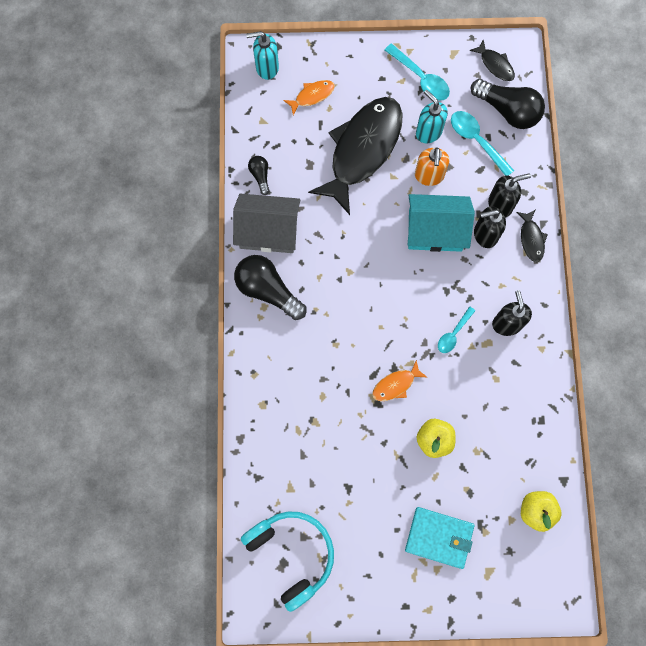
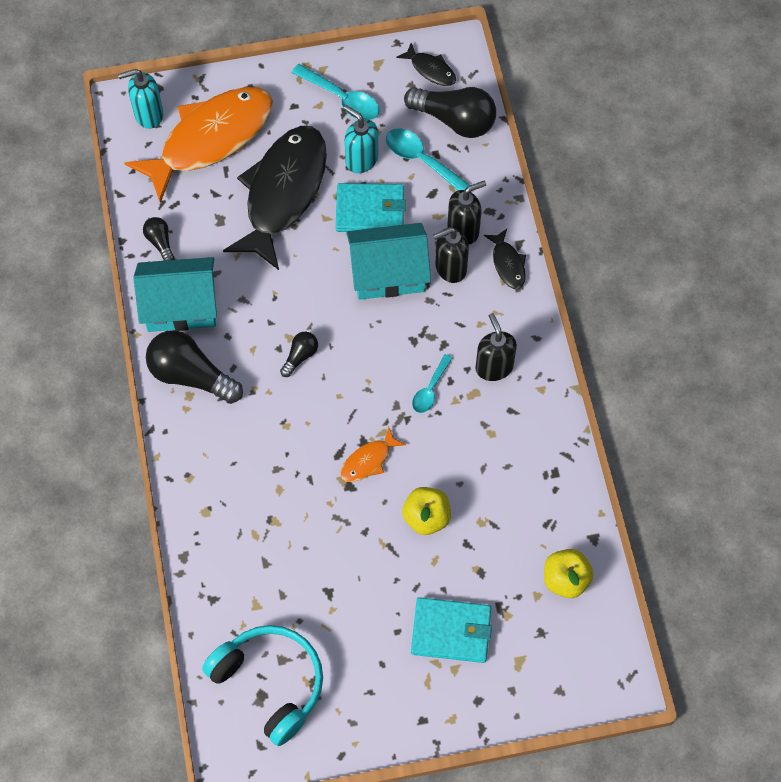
camera: 10 degrees left, 10 degrees down
(268, 231) = (181, 306): grey house -> turquoise house
(312, 96) = (210, 139): orange fish -> orange fish, size x2.41
(355, 289) = (300, 356): none -> black light bulb
(429, 176) = (370, 210): orange soap dispenser -> turquoise wallet

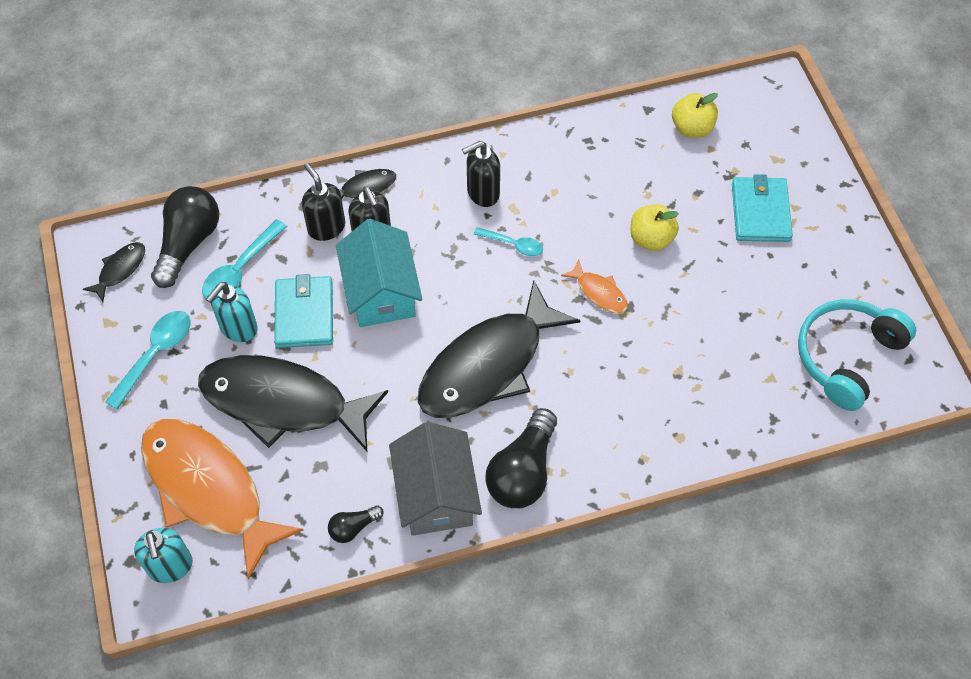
camera: 95 degrees left, 5 degrees down
(181, 306) = (436, 494): turquoise house -> grey house
(300, 356) = (488, 365): black light bulb -> black fish

